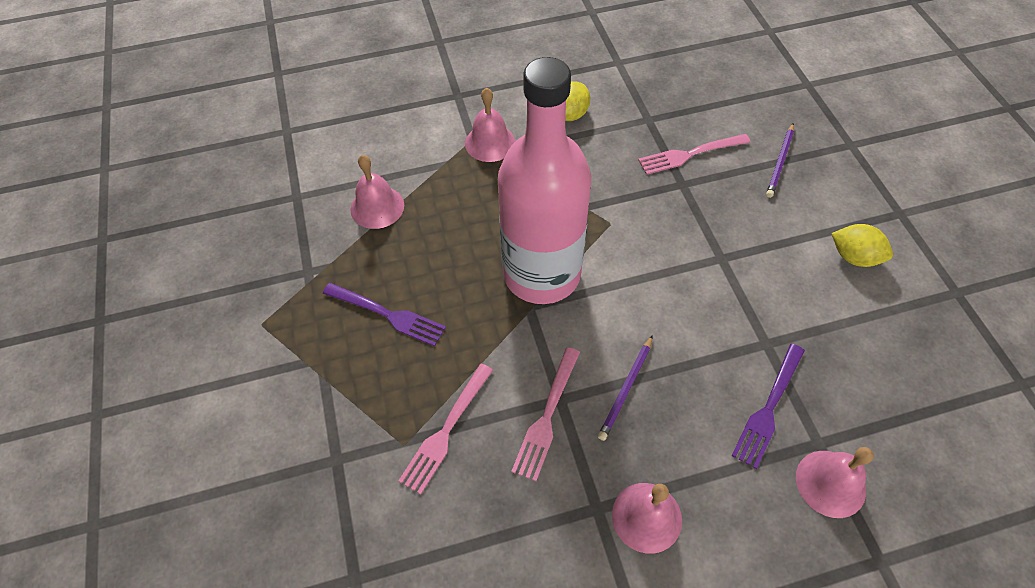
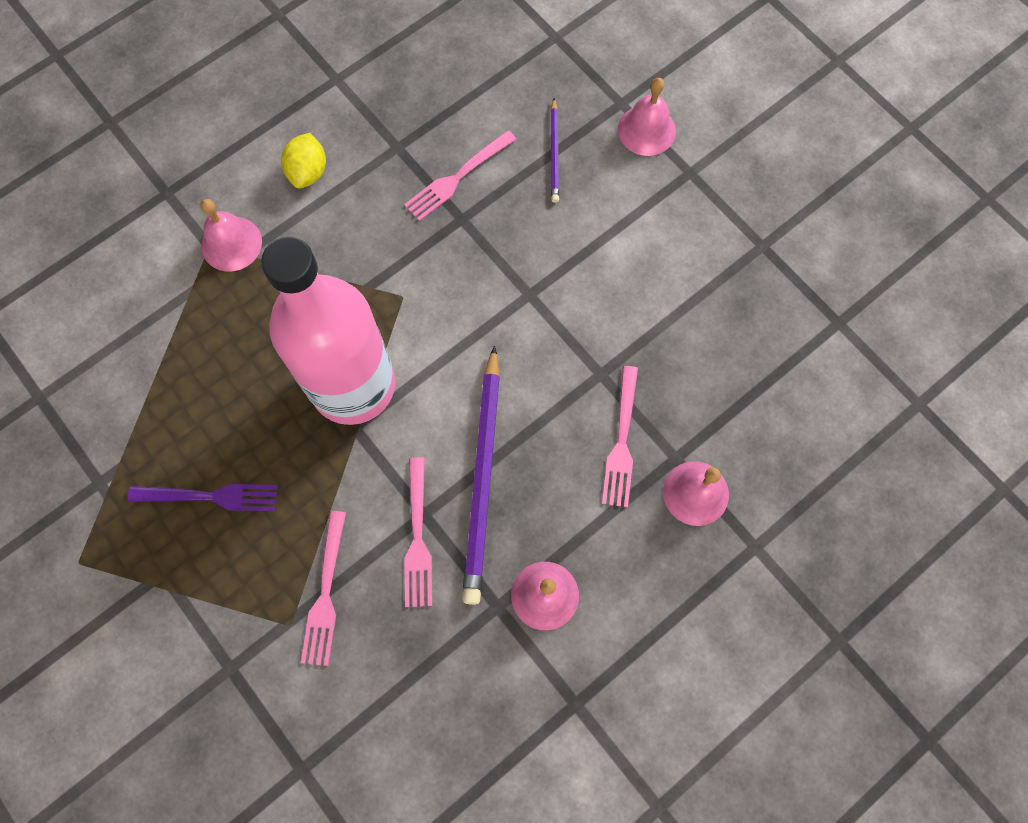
camera: 25 degrees left, 15 degrees up
(377, 207) = (139, 374): pink bell -> pink bell (646, 130)
(626, 389) = (483, 478): purple pencil -> purple pencil, size x2.00
(768, 408) = (621, 441): purple fork -> pink fork
(854, 257) = (658, 242): yellow lemon -> none

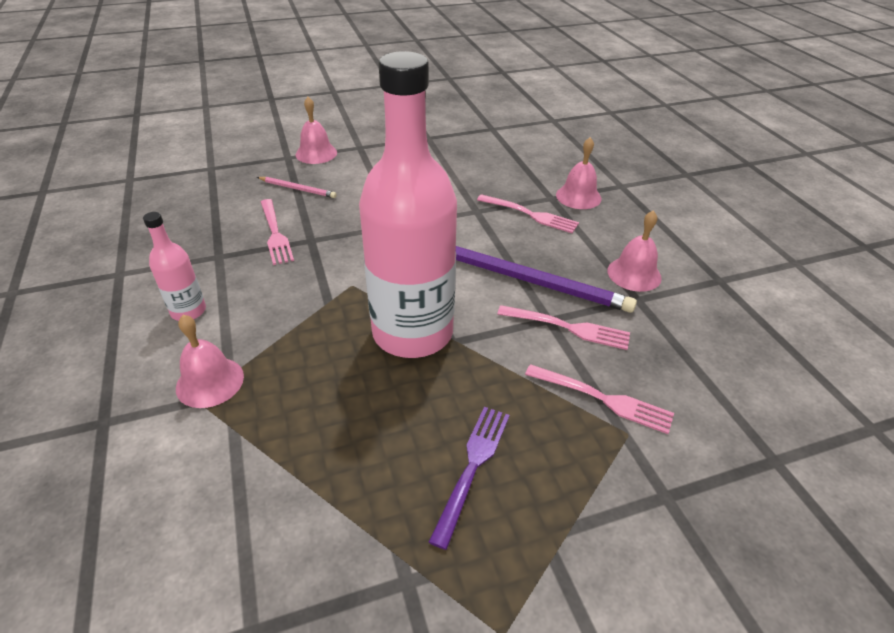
camera: 70 degrees left, 30 degrees down
(308, 172) = (188, 311): yellow lemon -> pink bottle
(554, 153) = (298, 189): purple pencil -> pink pencil

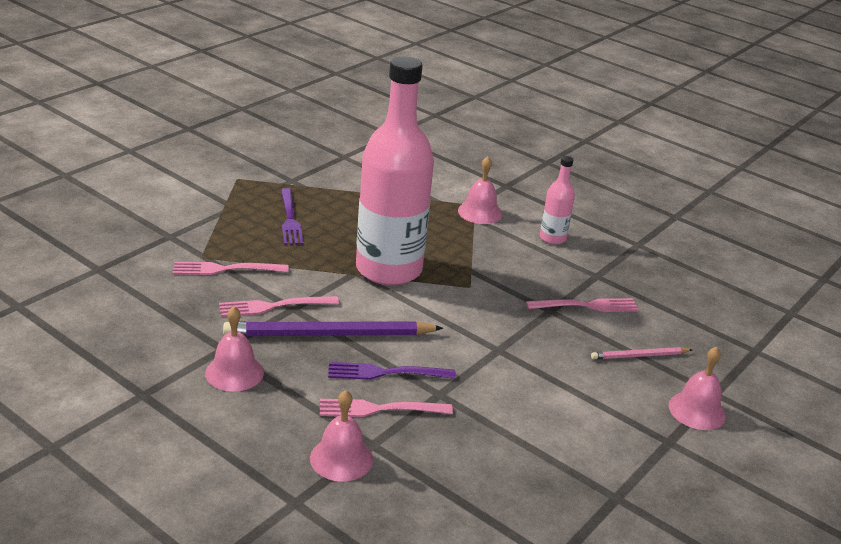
camera: 145 degrees right, 10 degrees down
(275, 233) = (586, 306): pink fork -> pink fork turned 135 degrees clockwise
(505, 236) = (386, 373): none -> purple fork

